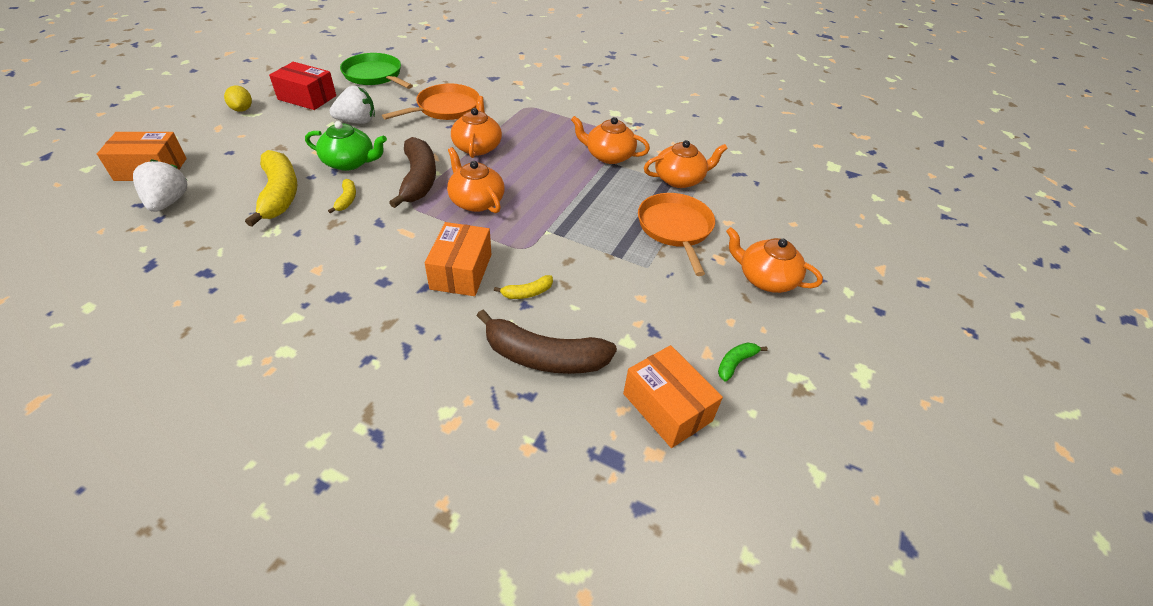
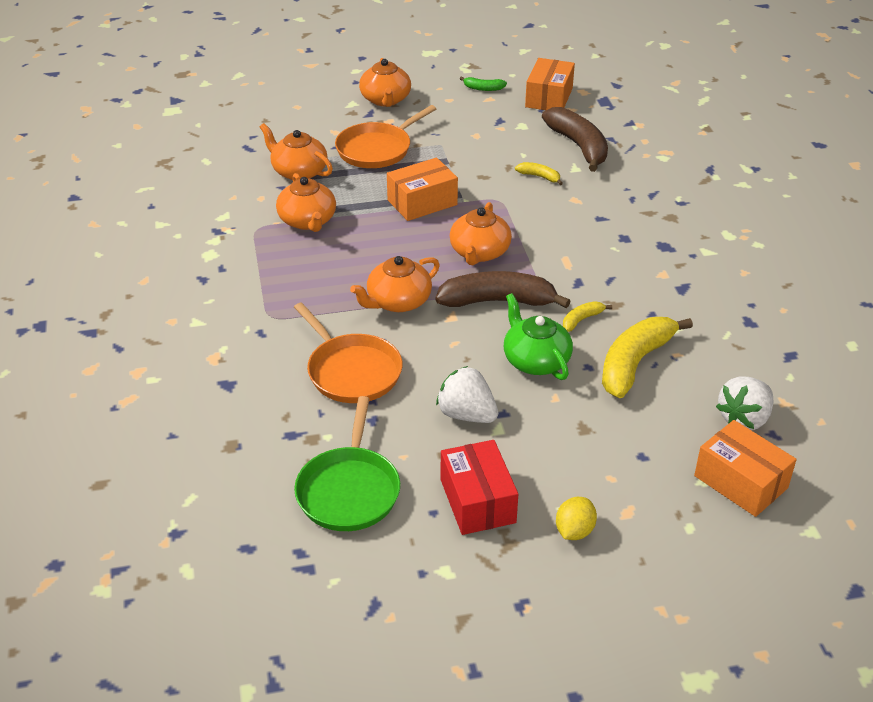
camera: 125 degrees left, 5 degrees down
(419, 179) = (497, 301): brown banana -> brown banana turned 45 degrees clockwise
(445, 108) = (352, 371): orange pan -> orange pan turned 135 degrees counterclockwise
(461, 271) = (563, 212): orange box -> orange box (422, 202)

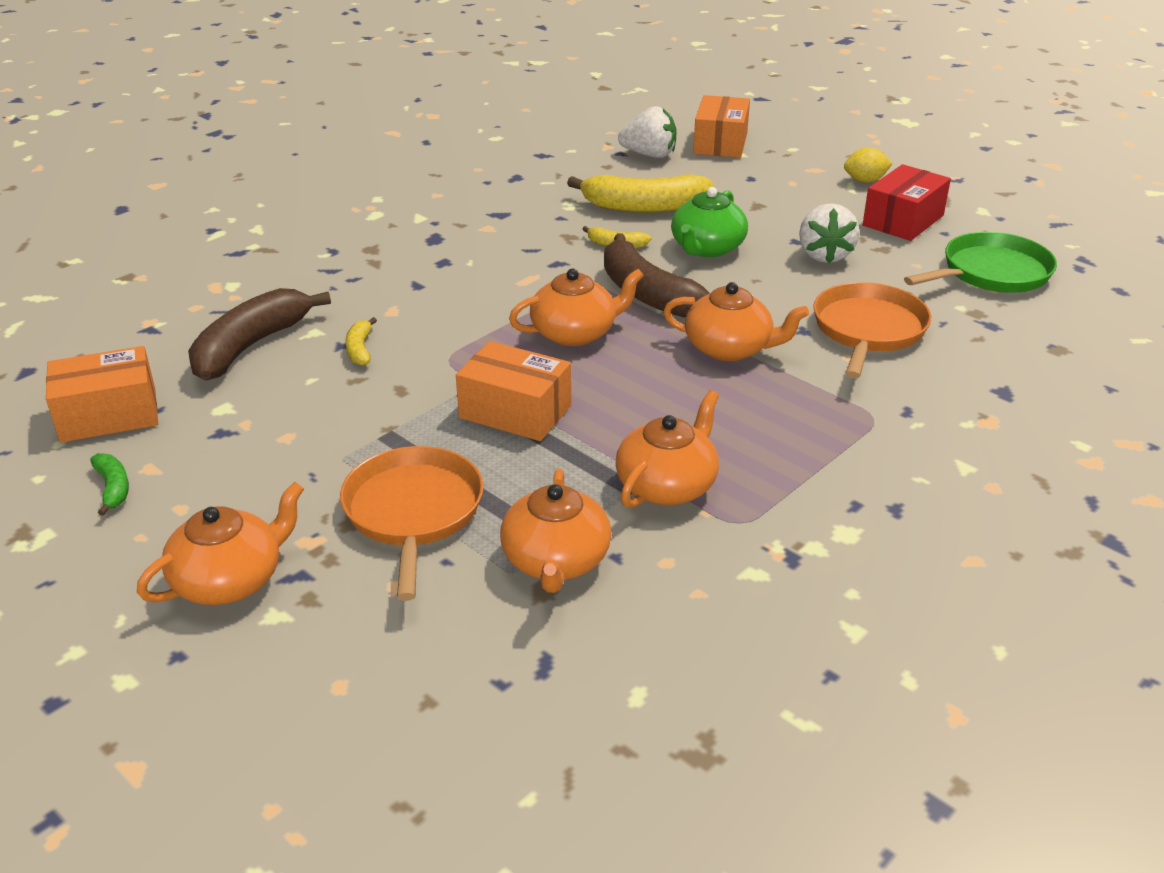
camera: 125 degrees left, 5 degrees down
(377, 149) = (413, 512): orange pan -> orange pan turned 105 degrees counterclockwise

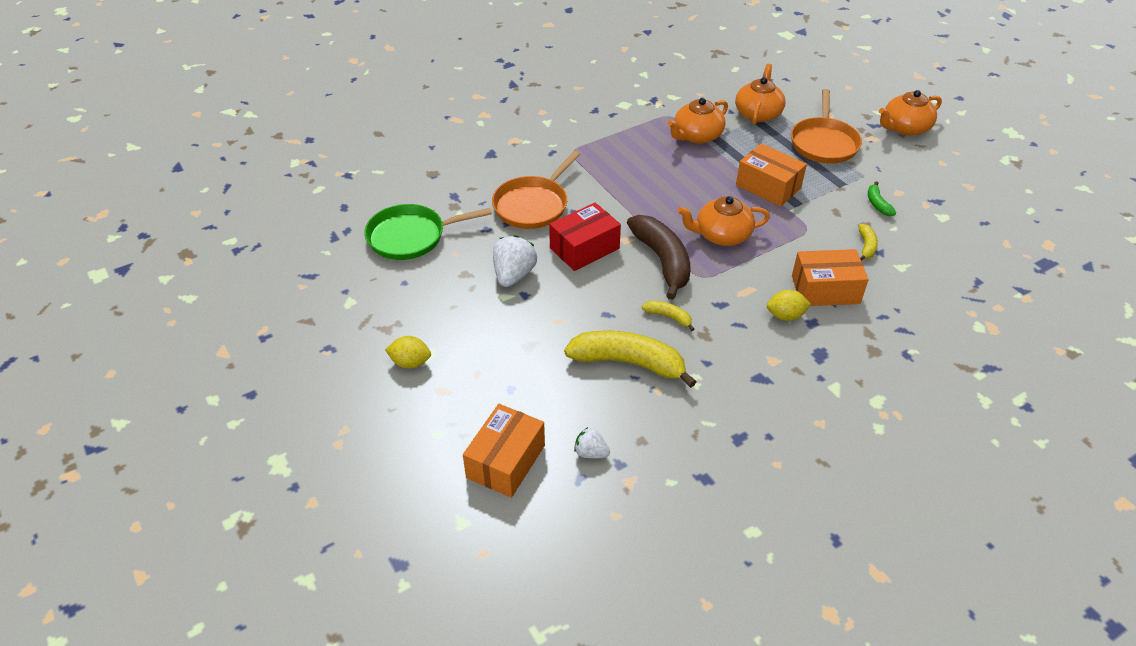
camera: 165 degrees left, 10 degrees up
(109, 415) = (1011, 223): orange box -> orange box (825, 290)
(113, 488) = (983, 178): green banana -> green banana (877, 204)
(250, 346) = (942, 261): brown banana -> none
(476, 263) = (785, 316): none -> yellow lemon
(649, 155) = (591, 453): white strawberry -> white strawberry, size x0.57
(707, 248) = (598, 299): green teapot -> none
(729, 348) = (627, 207): orange teapot -> none
(903, 220) = (423, 302): red box -> red box (584, 248)

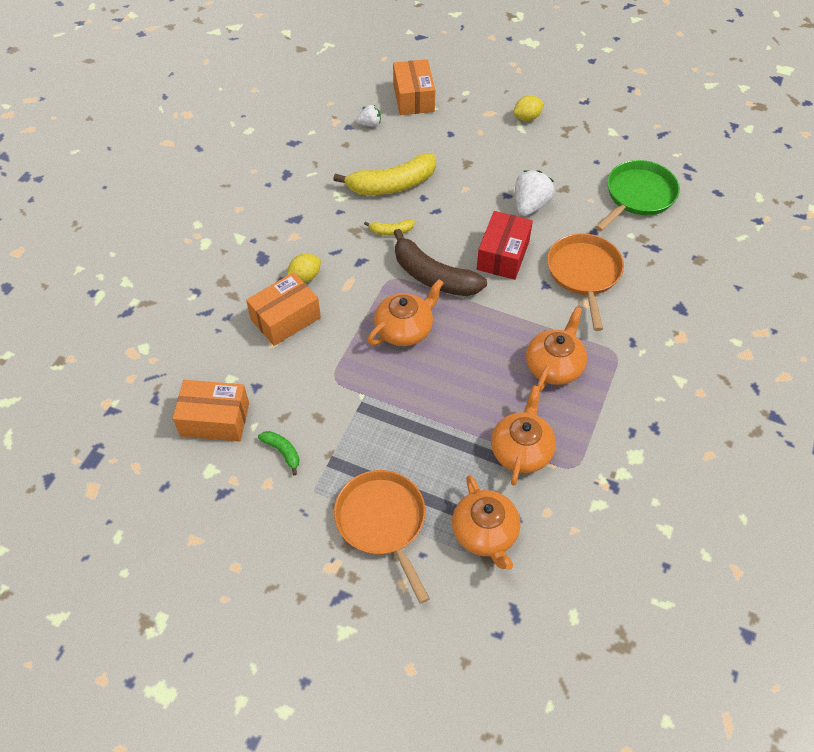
camera: 145 degrees right, 10 degrees up
(514, 275) = (530, 205): white strawberry -> white strawberry turned 135 degrees counterclockwise
(768, 186) = (401, 415): orange box -> orange box (215, 419)
(866, 246) = (271, 387): yellow banana -> none
(905, 128) = (302, 614): orange teapot -> orange teapot (554, 366)

